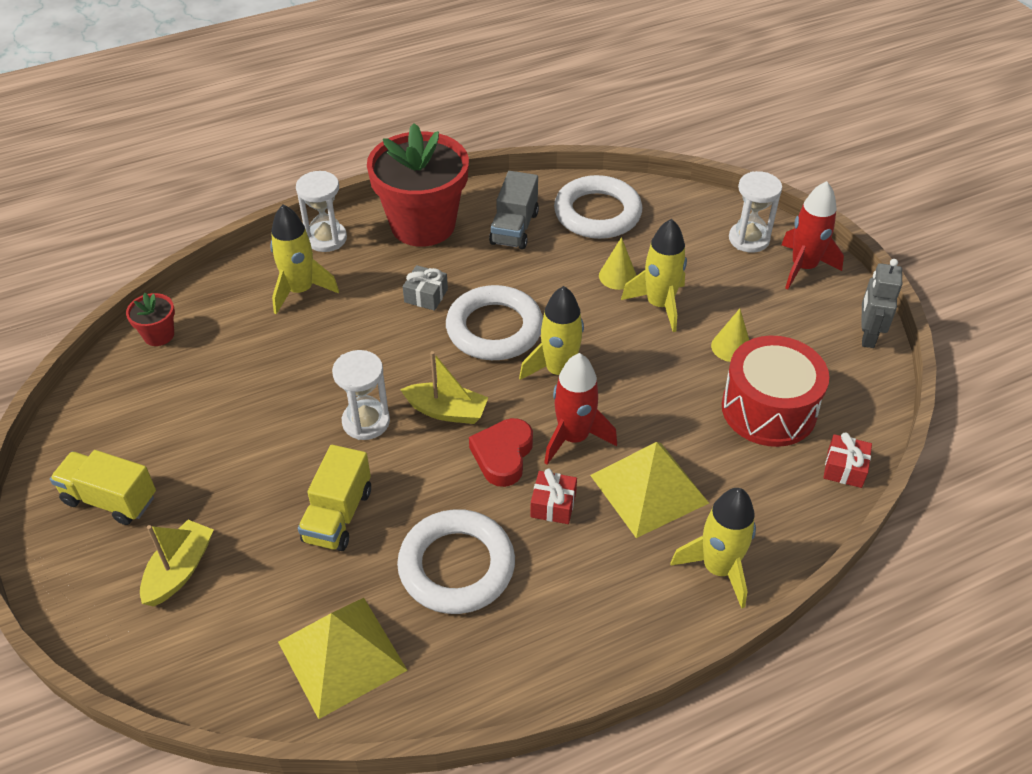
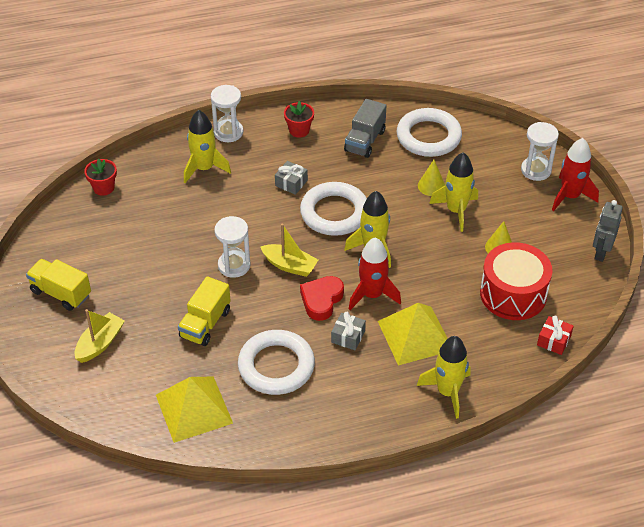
camera: 10 degrees right, 0 degrees up
(423, 225) = (299, 130): red flower pot -> red flower pot, size x0.43
(553, 505) = (348, 337): red gift -> grey gift

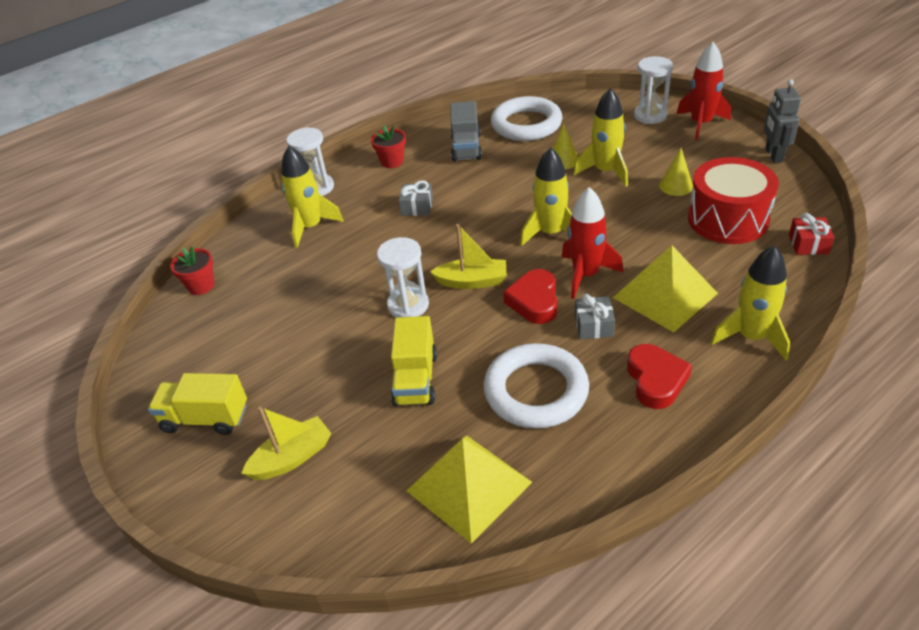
camera: 20 degrees left, 5 degrees down
(100, 343) = (292, 458): yellow boat -> yellow boat turned 45 degrees clockwise
(334, 213) = (483, 216): white ring -> none
(358, 393) = (655, 380): none -> red heart

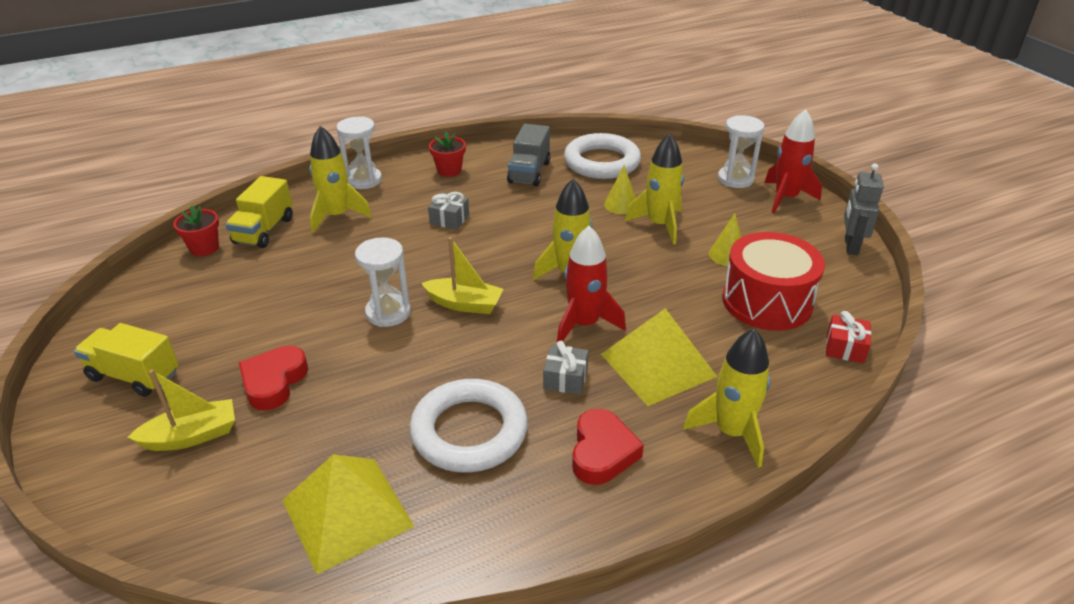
camera: 10 degrees right, 5 degrees down
(416, 379) = (355, 388): yellow truck -> yellow truck (264, 230)
(534, 301) = (517, 338): red heart -> red heart (274, 382)

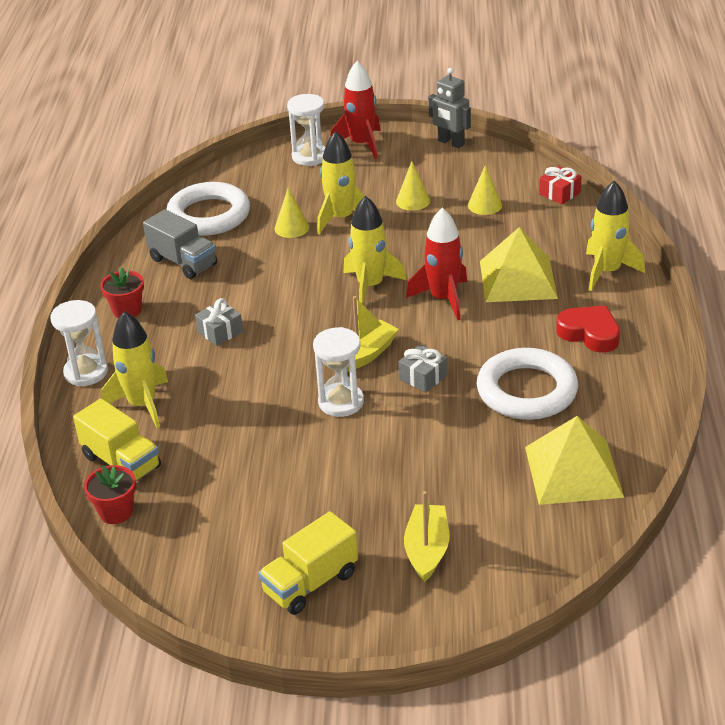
camera: 60 degrees left, 0 degrees up
(274, 382) = (389, 489): red heart -> none
(565, 378) = (501, 327): grey gift -> grey gift (423, 377)
(767, 301) = (484, 205): red drum -> yellow cone

